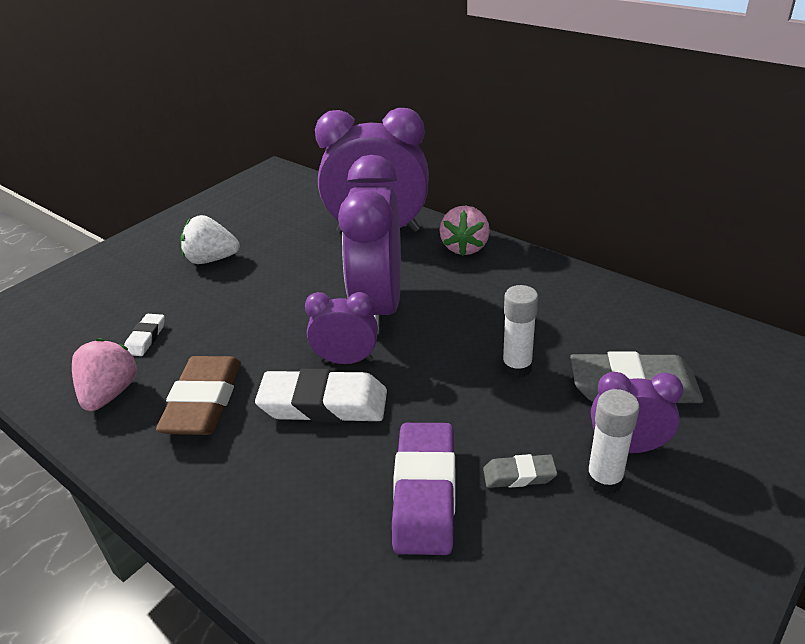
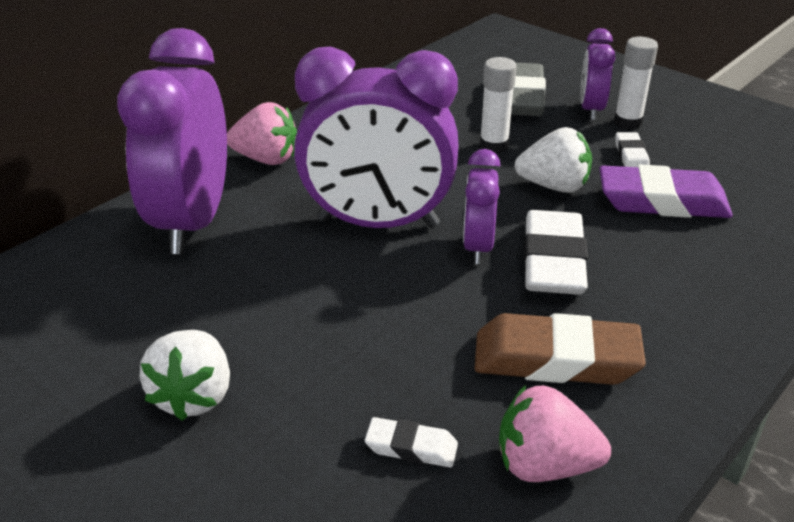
camera: 90 degrees left, 0 degrees up
(446, 409) = (554, 186): none -> white strawberry
(519, 475) = (631, 156): grey eraser -> white eraser

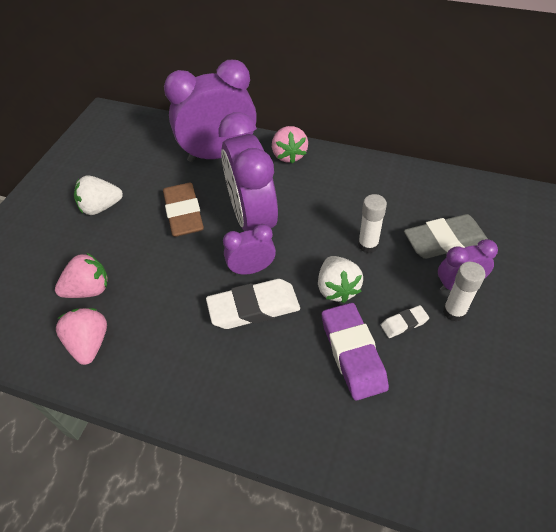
camera: 70 degrees right, 15 degrees up
(411, 447) = (89, 289): white eraser -> pink strawberry
(556, 359) = (166, 330): brown eraser -> brown eraser (184, 214)

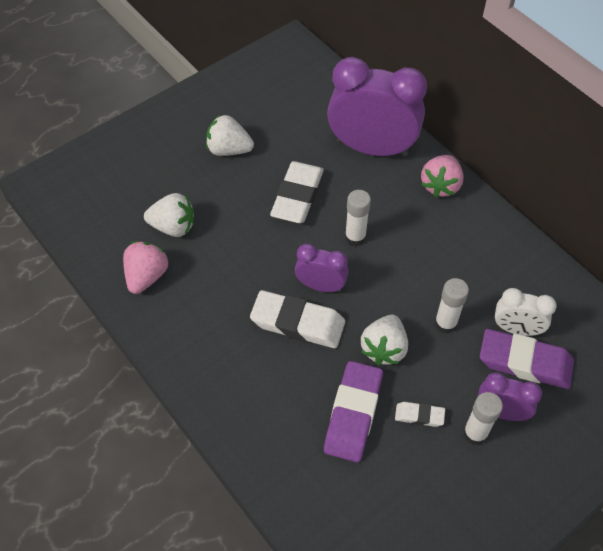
camera: 30 degrees right, 5 degrees up
(89, 289) = (173, 227): pink strawberry -> white strawberry
(184, 214) = (297, 196): brown eraser -> white eraser
(252, 220) = (355, 237): purple clock -> white glue stick
(419, 222) = (516, 329): none -> white clock
(444, 241) = (525, 362): grey eraser -> purple eraser

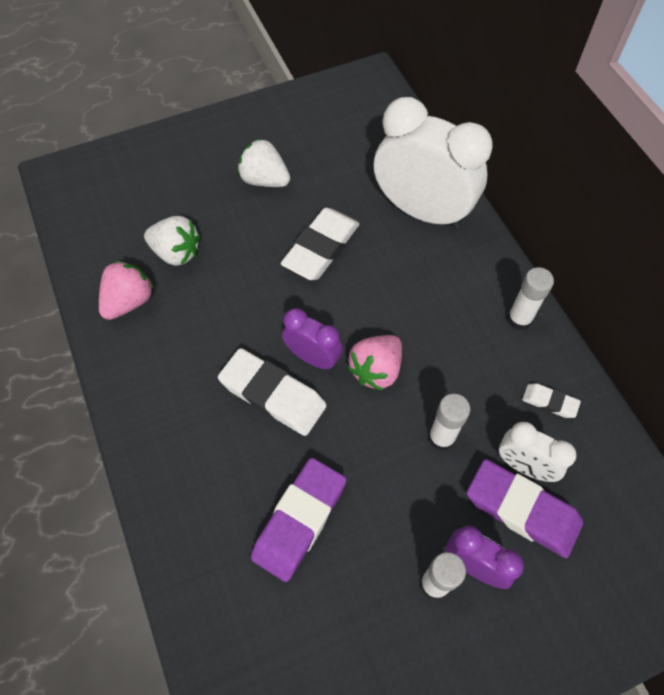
camera: 15 degrees right, 5 degrees up
(355, 237) = (370, 310): white glue stick -> white glue stick (519, 319)
(372, 148) = (422, 211): purple clock -> white clock
(384, 348) = (360, 450): white strawberry -> none
(419, 416) = (375, 543): white eraser -> white eraser (549, 402)
(440, 185) = (487, 271): pink strawberry -> pink strawberry (376, 370)

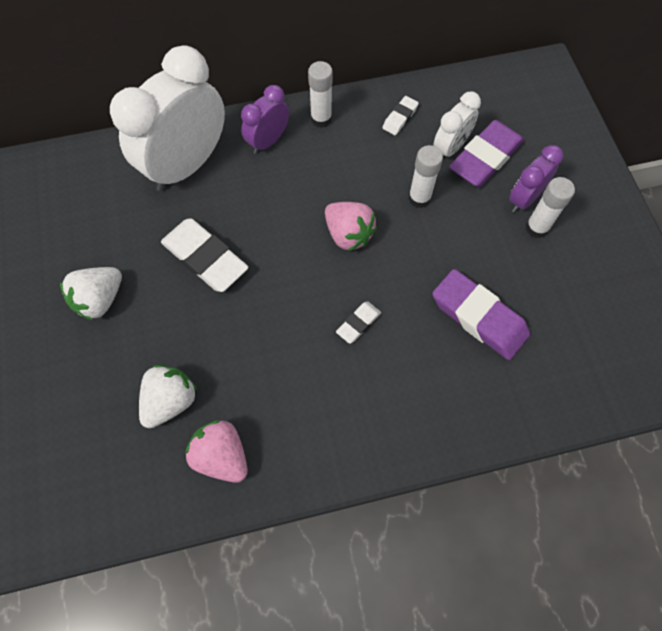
camera: 80 degrees left, 5 degrees up
(273, 395) = (358, 323): white eraser -> white eraser, size x0.50
(313, 357) = (326, 284): purple clock -> purple clock (268, 141)

